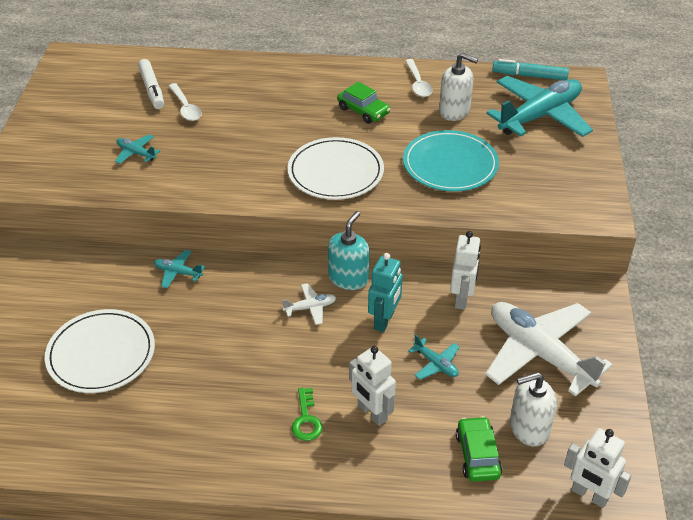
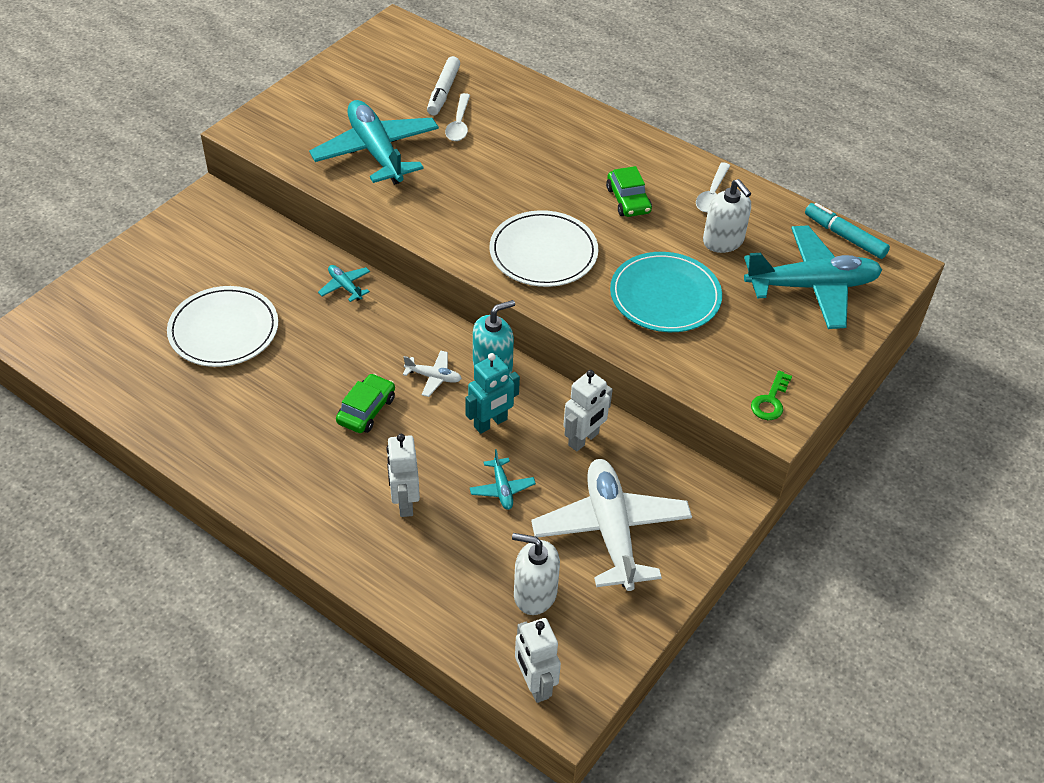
camera: 30 degrees right, 5 degrees up
(136, 153) = (376, 152): turquoise plane -> turquoise plane, size x2.37
(306, 420) = (343, 477): green key -> green key (770, 401)
(477, 455) = (465, 591): green car -> green car (366, 410)

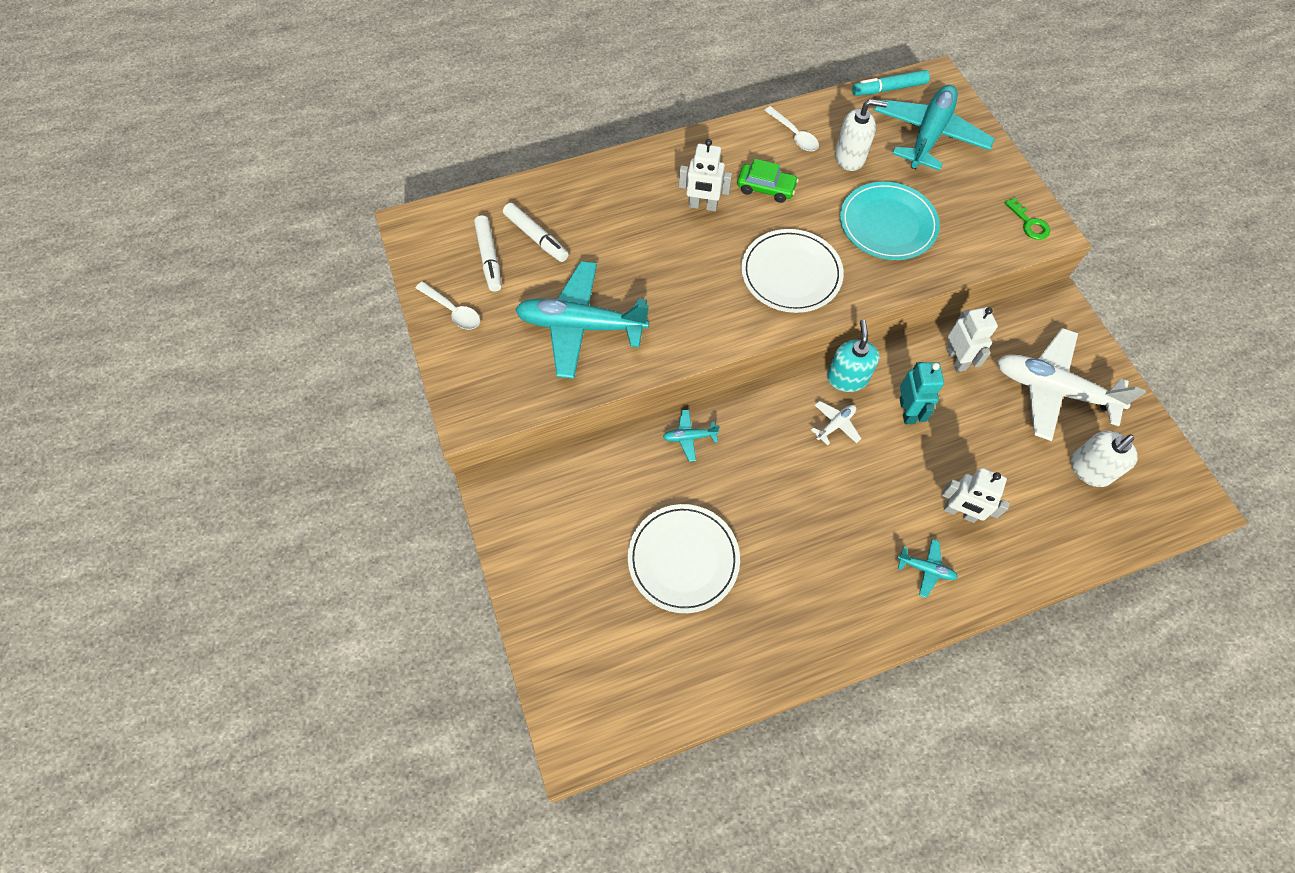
camera: 55 degrees left, 15 degrees up
(366, 410) = (845, 491): green car -> none
(400, 77) = (489, 258): none -> white marker
(459, 124) = (589, 248): white spoon -> white spoon (453, 311)
(502, 489) = (978, 438): turquoise plane -> turquoise plane (925, 569)
(535, 684) = (1171, 512): white robot -> white robot (702, 206)

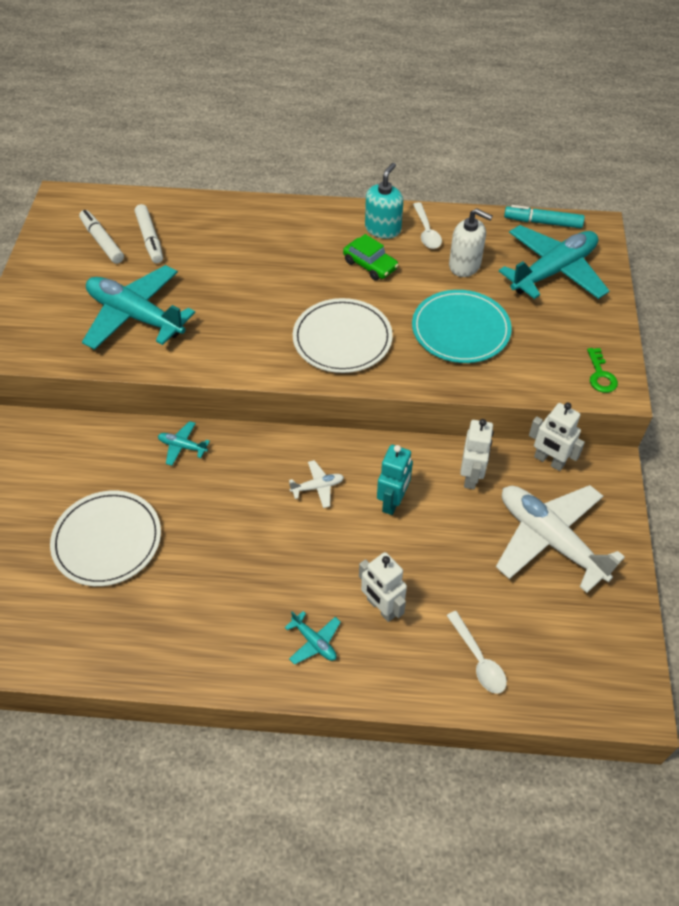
camera: 25 degrees right, 10 degrees down
(453, 311) = (45, 270): white spoon -> white spoon (478, 659)
(489, 258) = (102, 241): white marker -> white marker turned 135 degrees clockwise
(702, 206) = (304, 261): white robot -> white robot (549, 461)
(847, 378) = (356, 453): turquoise soap dispenser -> turquoise soap dispenser (383, 229)
(1089, 469) = (538, 624): white soap dispenser -> none

